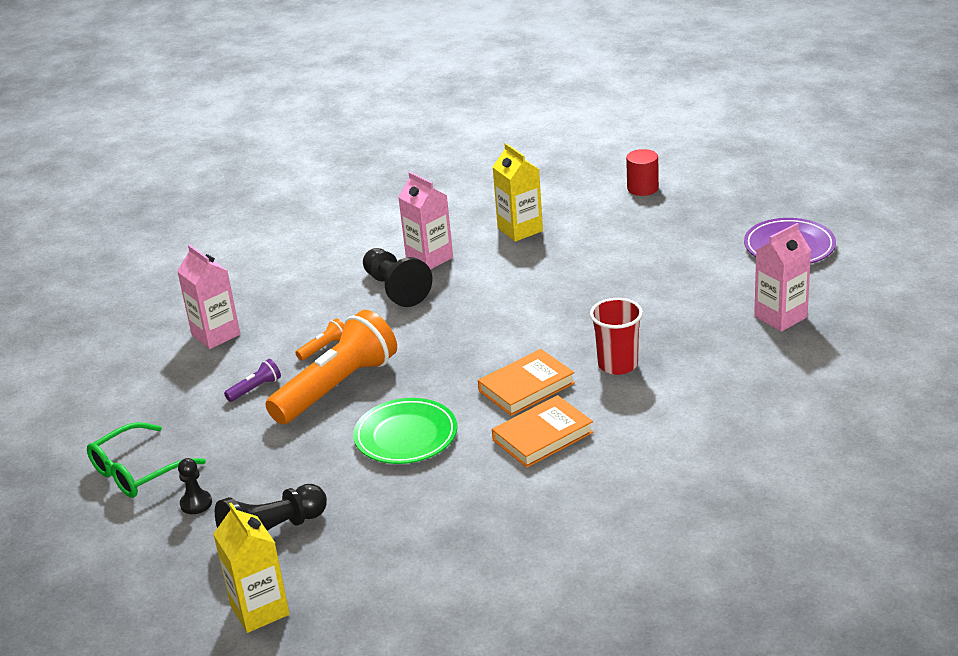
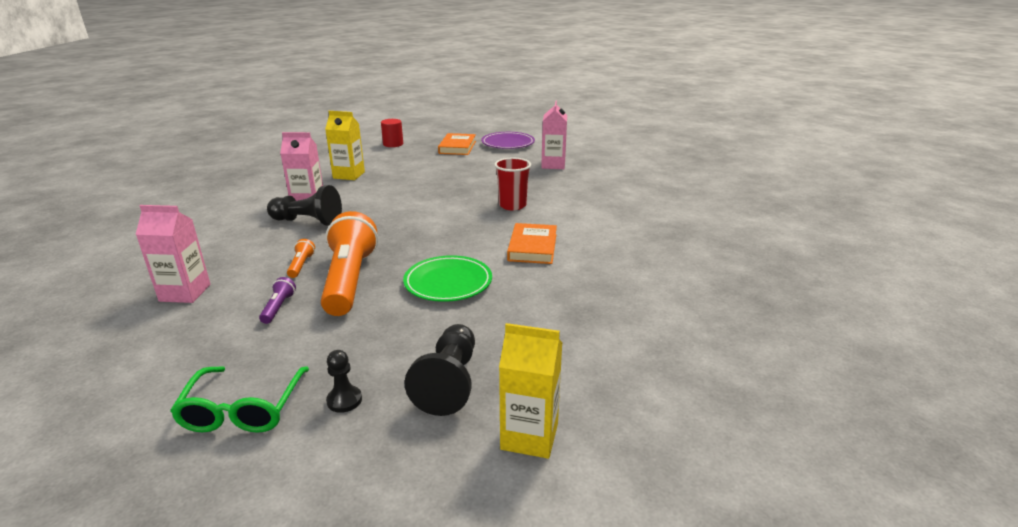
camera: 50 degrees left, 5 degrees down
(526, 387) = (480, 232): orange book -> orange book (457, 147)

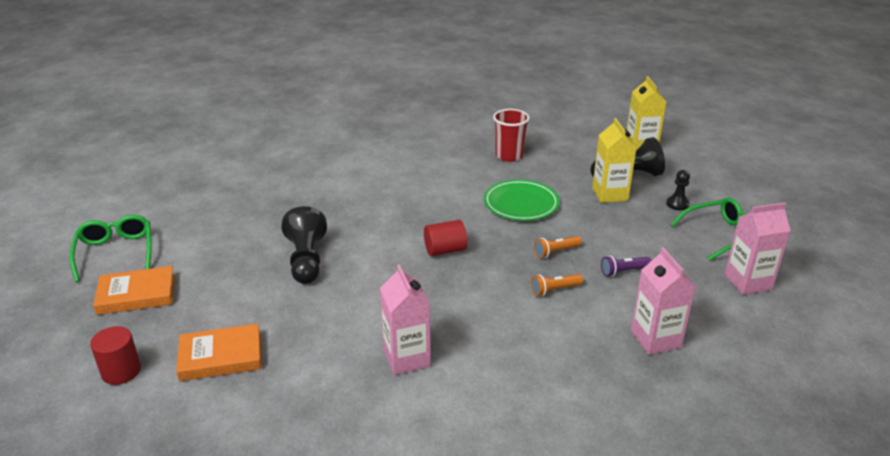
camera: 110 degrees left, 5 degrees up
(308, 221) = (462, 331): black pawn -> black pawn (306, 260)
(349, 175) = (292, 362): yellow carton -> yellow carton (610, 194)
(350, 280) = (556, 252): orange flashlight -> orange flashlight, size x0.40
(408, 232) = (445, 250): none -> red cylinder
(508, 144) = (115, 253): purple plate -> green glasses
(512, 205) = (346, 206): red cup -> red cup (509, 156)
(532, 247) = (434, 180): orange book -> orange book (221, 357)
(553, 165) = (207, 203): pink carton -> pink carton (748, 282)

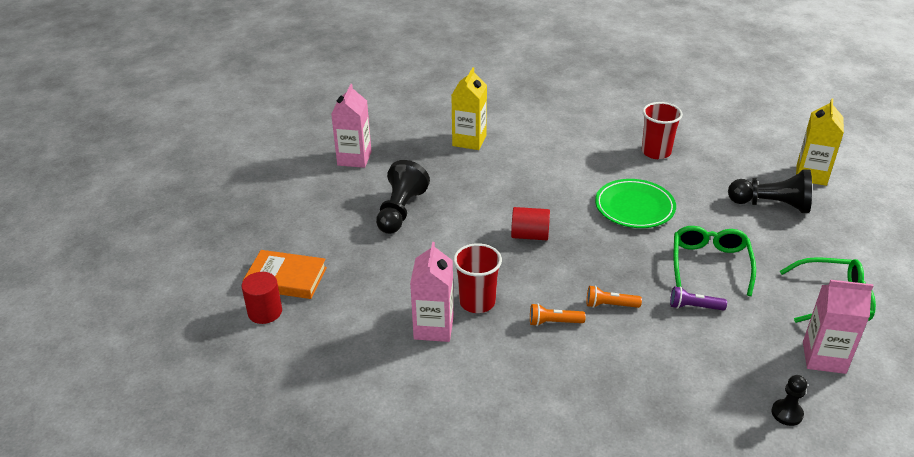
camera: 25 degrees right, 5 degrees up
(115, 253) = (253, 162): green glasses -> green glasses (710, 264)
(121, 371) = (207, 267): red cylinder -> red cylinder (265, 312)
(137, 294) = (250, 204): orange book -> none
(434, 322) = (477, 302): none -> red cup
(556, 252) = (637, 267): orange flashlight -> orange flashlight (554, 322)
(610, 194) = (737, 220): yellow carton -> yellow carton (469, 140)
(655, 339) = (678, 384): pink carton -> pink carton (354, 158)
(677, 204) = (806, 251): black pawn -> black pawn (787, 413)

